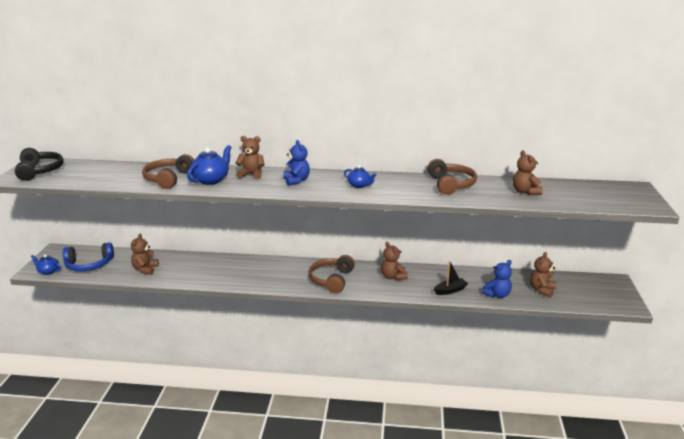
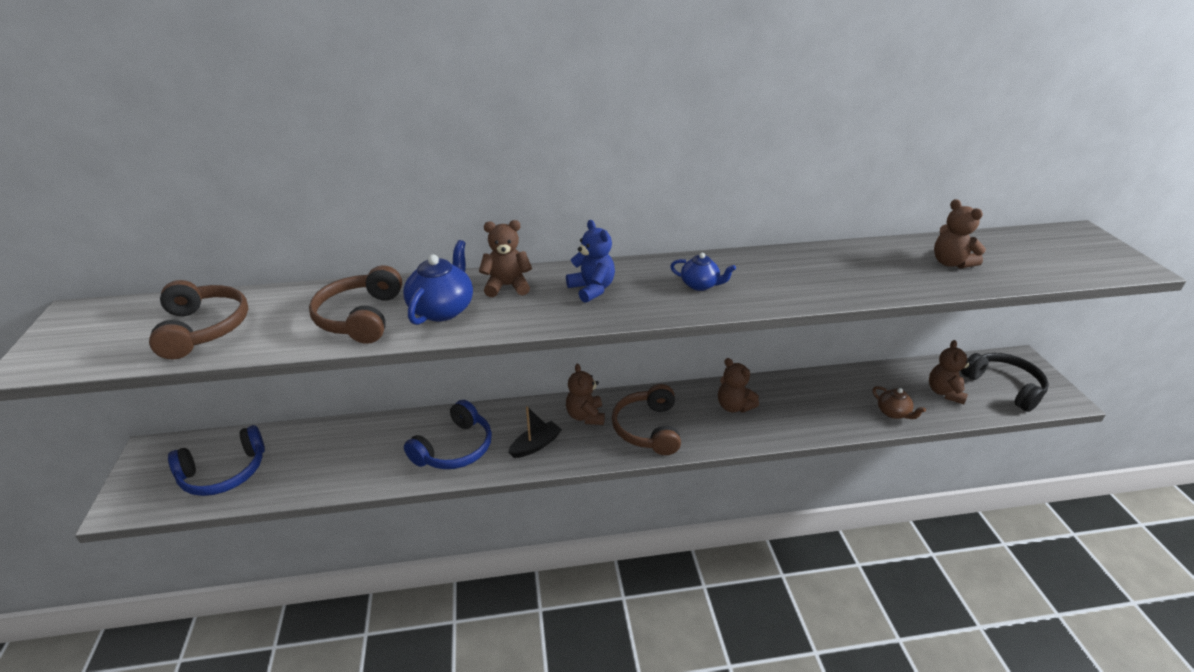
camera: 15 degrees left, 10 degrees up
(40, 171) = (88, 334): black headphones -> black headphones (1004, 386)
(48, 271) = (148, 503): blue teapot -> none
(145, 269) = (332, 464): brown teddy bear -> brown teddy bear (585, 416)
(214, 272) = (455, 448): none -> blue headphones
(450, 290) = (827, 417): black boat -> black boat (535, 445)
(451, 184) = (836, 263): brown headphones -> brown headphones (203, 329)
(497, 295) = (893, 413): blue teddy bear -> brown teapot

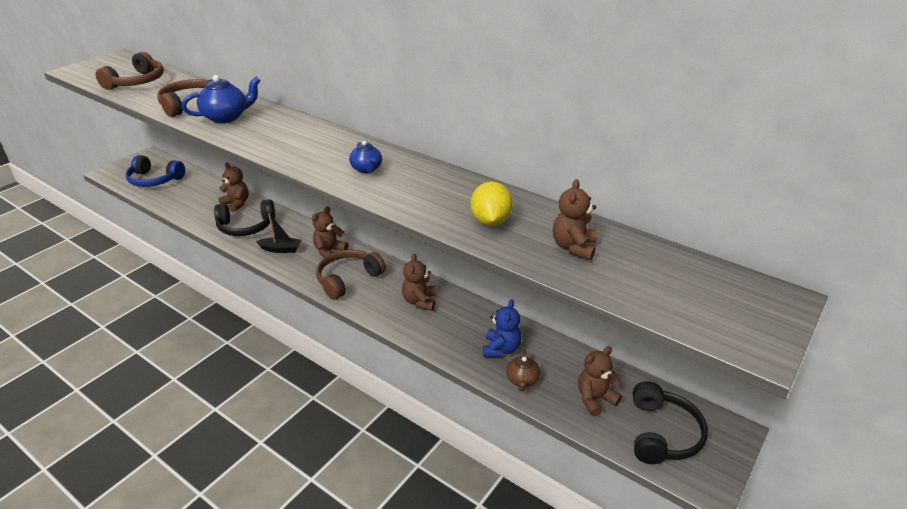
camera: 45 degrees right, 0 degrees up
(455, 448) = (246, 227): blue headphones -> black headphones
(507, 286) = (275, 121): brown teddy bear -> brown teddy bear (236, 204)
(592, 289) = (308, 142): blue teddy bear -> blue teddy bear (501, 349)
(873, 274) = (490, 221): none -> yellow lemon

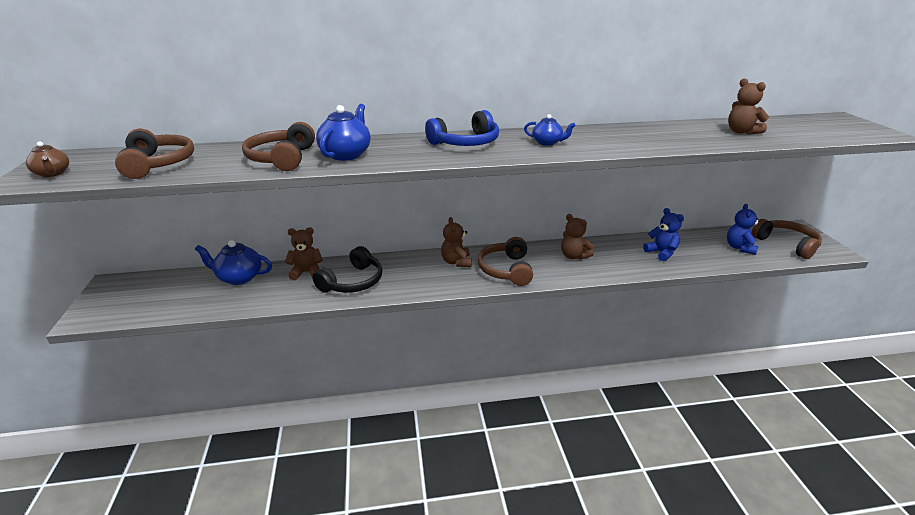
camera: 45 degrees left, 5 degrees down
(154, 180) = (168, 297): blue headphones -> blue headphones (466, 143)
(201, 186) = (239, 277): none -> blue teapot
(281, 249) = (417, 280): black boat -> none
(490, 221) = (681, 137): yellow lemon -> none
(522, 380) = (700, 260): brown teapot -> brown teapot (53, 173)
(595, 399) = (739, 248): brown teddy bear -> blue teddy bear
(662, 433) = (786, 244): black headphones -> brown headphones

